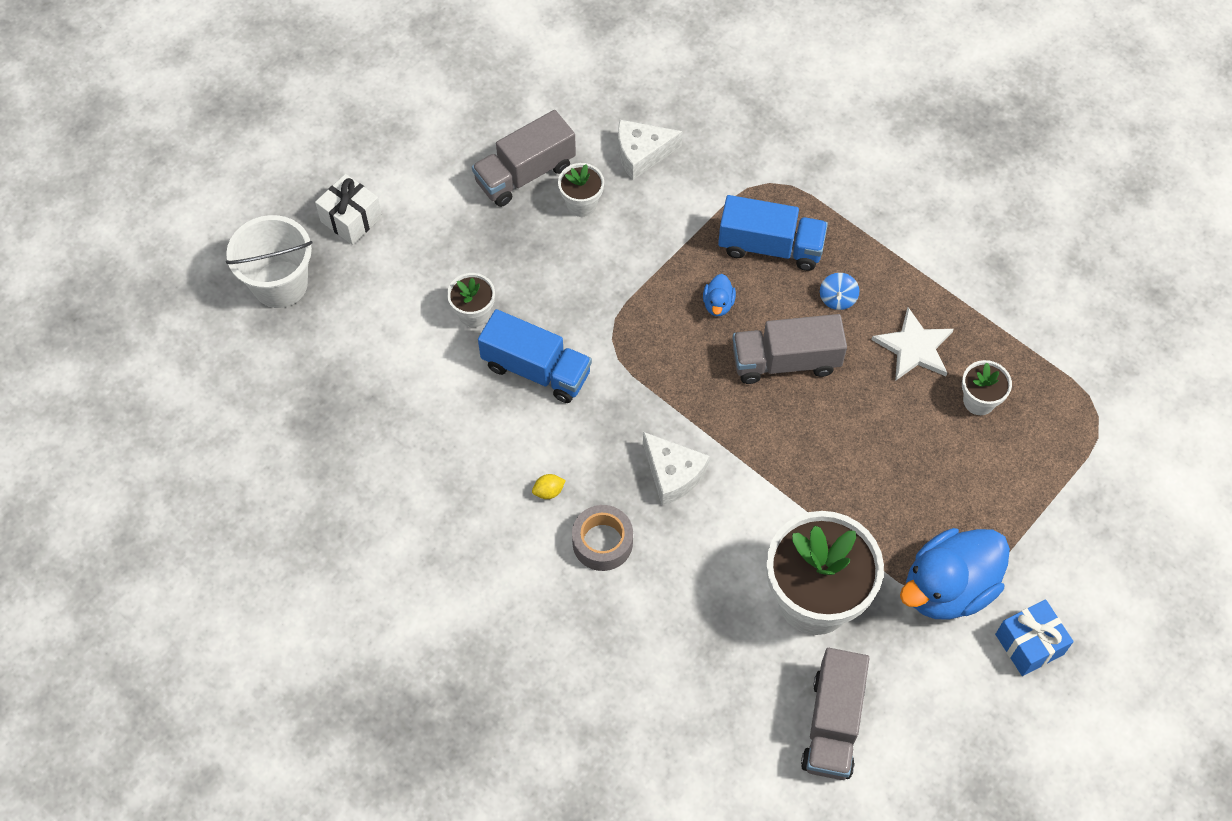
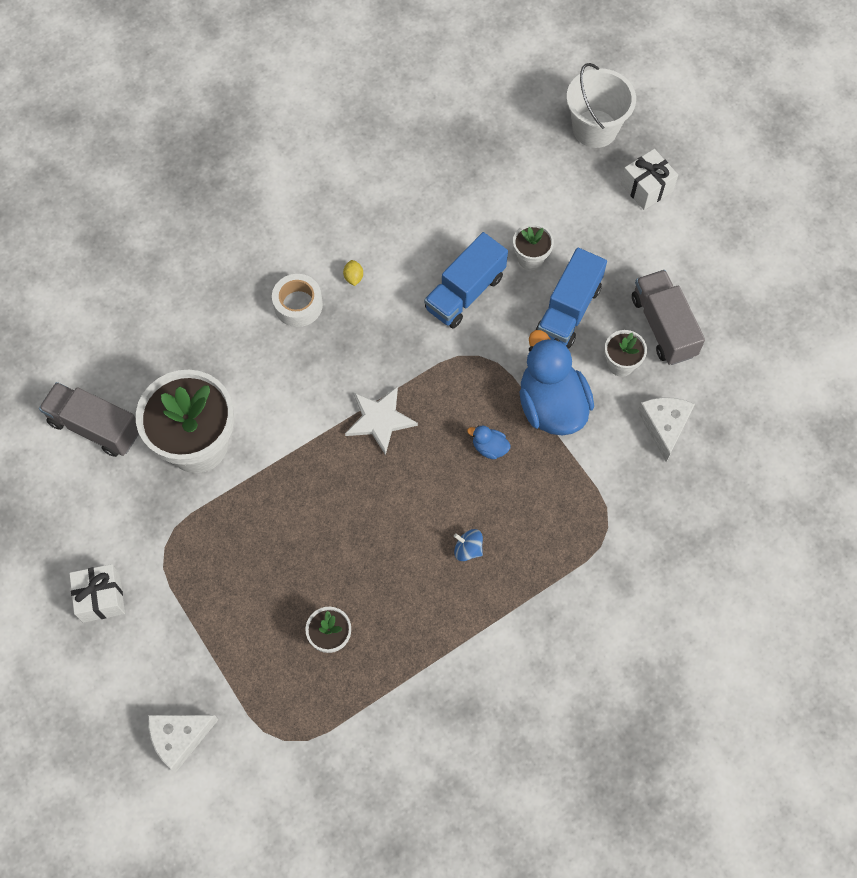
camera: 105 degrees right, 5 degrees up
(602, 542) = (298, 305): grey tape -> white tape
(672, 474) = (340, 369): white cheese -> white cheese (179, 738)
(770, 247) = (537, 508): blue truck -> blue truck (568, 310)
(785, 361) = (417, 486): grey truck -> none
(914, 348) = (400, 599): white star -> white star (379, 419)
(948, 588) = (170, 550): blue duck -> blue duck (551, 405)
(1029, 644) = (101, 598): blue gift -> white gift

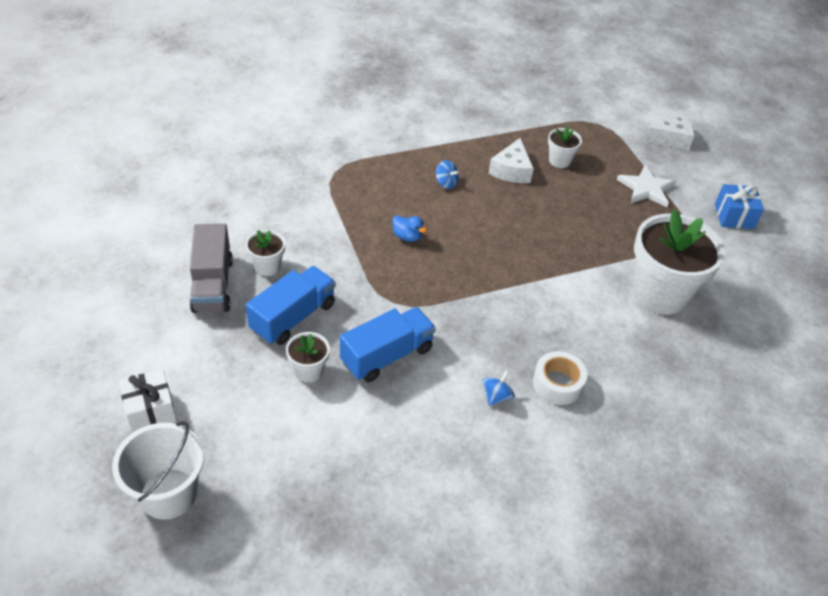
camera: 170 degrees left, 20 degrees down
(95, 427) = (755, 327): grey truck -> none
(101, 598) = (734, 216): white gift -> blue gift
(353, 277) = (496, 396): yellow lemon -> blue spinning top
(379, 419) = (496, 275): white star -> white star (646, 188)
(551, 405) = (343, 252): blue duck -> none
(664, 426) = (255, 218): white cheese -> white cheese (511, 170)

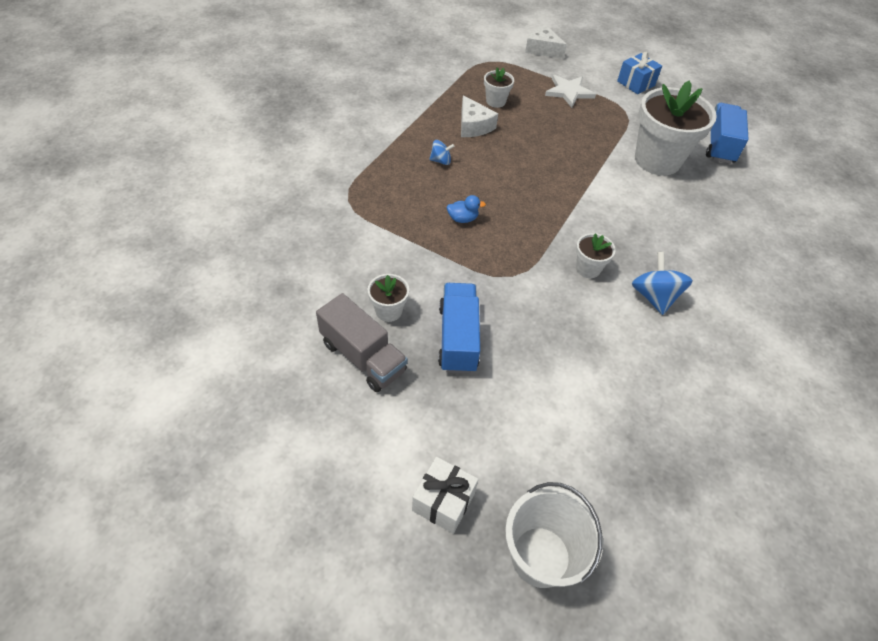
camera: 40 degrees left, 5 degrees up
(309, 371) = (519, 372): white flower pot -> white flower pot (588, 269)
(387, 356) = (556, 319): blue truck -> blue truck (719, 145)
(496, 396) = (654, 297): blue spinning top -> blue spinning top, size x1.76
(557, 384) = (676, 261): white tape -> none
(669, 138) = (542, 49): white cheese -> white cheese turned 90 degrees counterclockwise

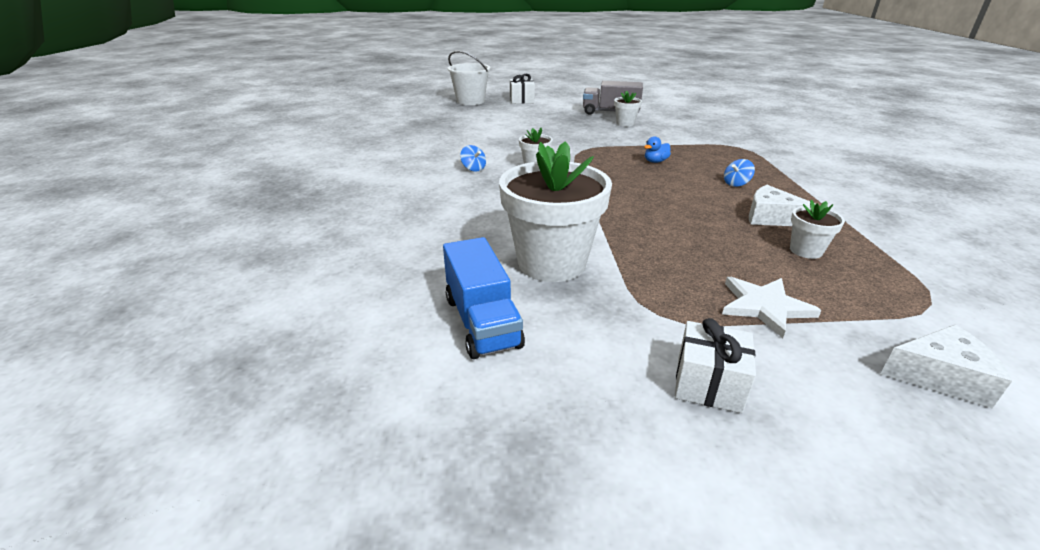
camera: 150 degrees right, 20 degrees down
(458, 338) = (576, 126): blue truck -> none
(636, 83) = (708, 383): blue gift -> white gift
(654, 297) = (473, 168): blue spinning top -> blue spinning top, size x0.57

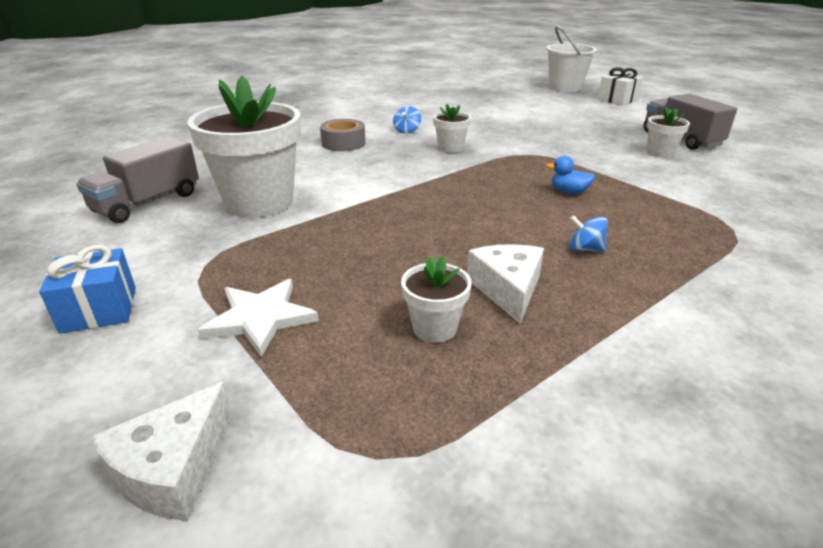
camera: 55 degrees right, 0 degrees up
(462, 197) = (343, 143): none -> grey tape
(482, 322) = (147, 203): blue truck -> grey truck
(708, 383) = (99, 309): white gift -> blue gift
(940, 376) = (173, 469): white cheese -> white cheese turned 60 degrees clockwise

